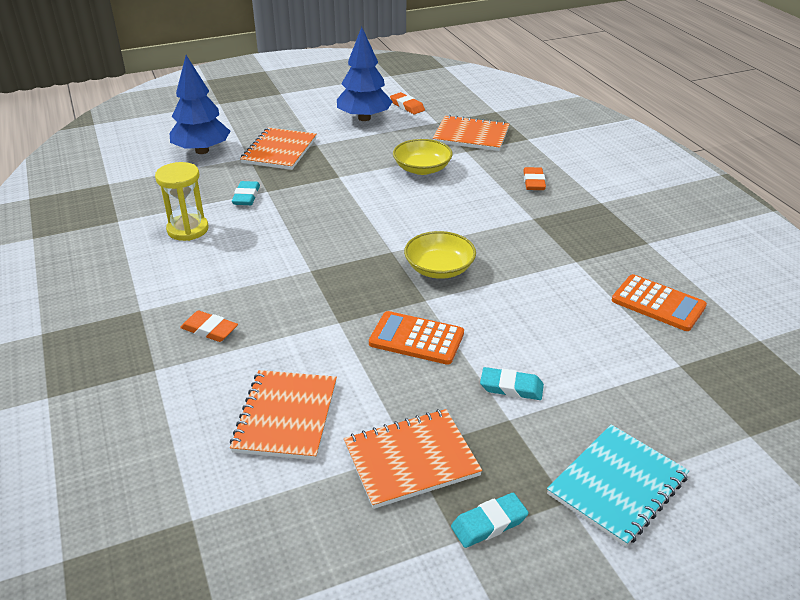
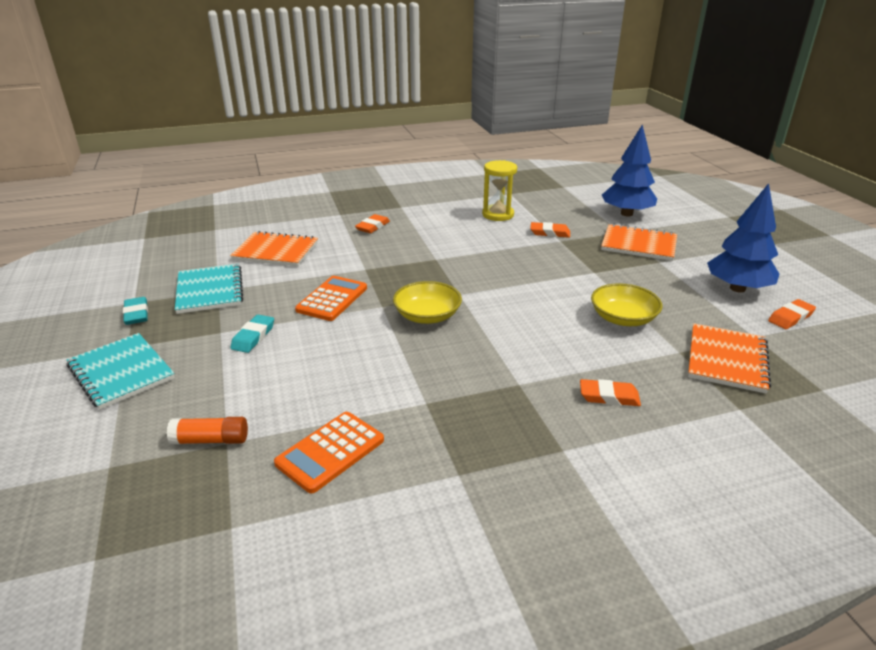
camera: 95 degrees right, 5 degrees down
(246, 196) = (550, 233): turquoise eraser -> orange eraser
(411, 459) = (210, 290): orange notebook -> turquoise notebook
(682, 376) = (211, 440): none -> orange glue stick

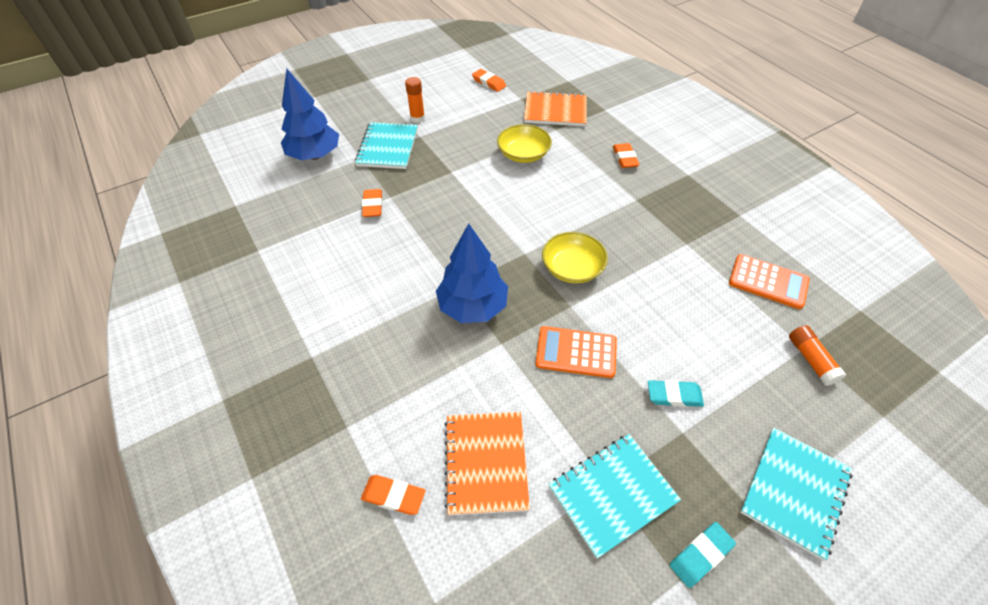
camera: 105 degrees left, 20 degrees up
(373, 227) = (384, 370): orange eraser -> orange eraser (393, 496)
(498, 215) = (329, 252): yellow hourglass -> none
(638, 244) = (387, 147): orange notebook -> turquoise notebook
(695, 263) = (417, 118): none -> orange glue stick
(737, 288) = (454, 101): blue tree -> blue tree (473, 306)

